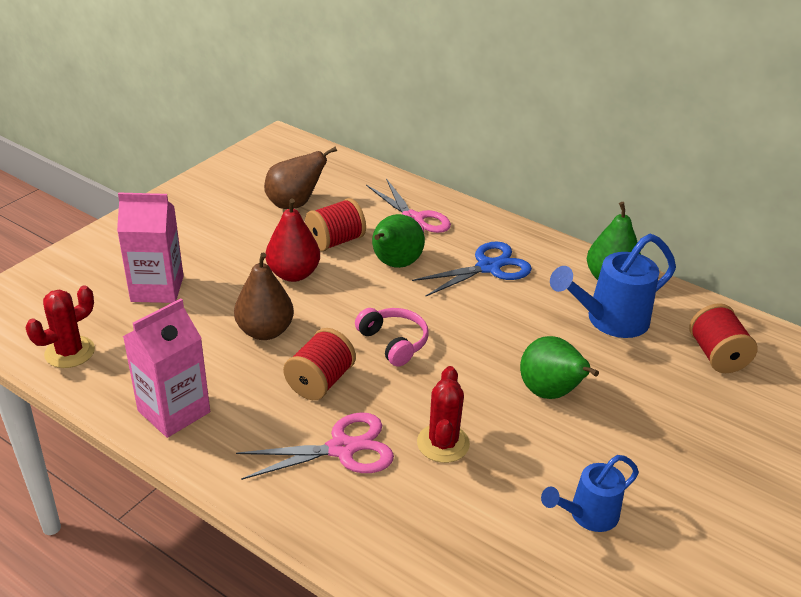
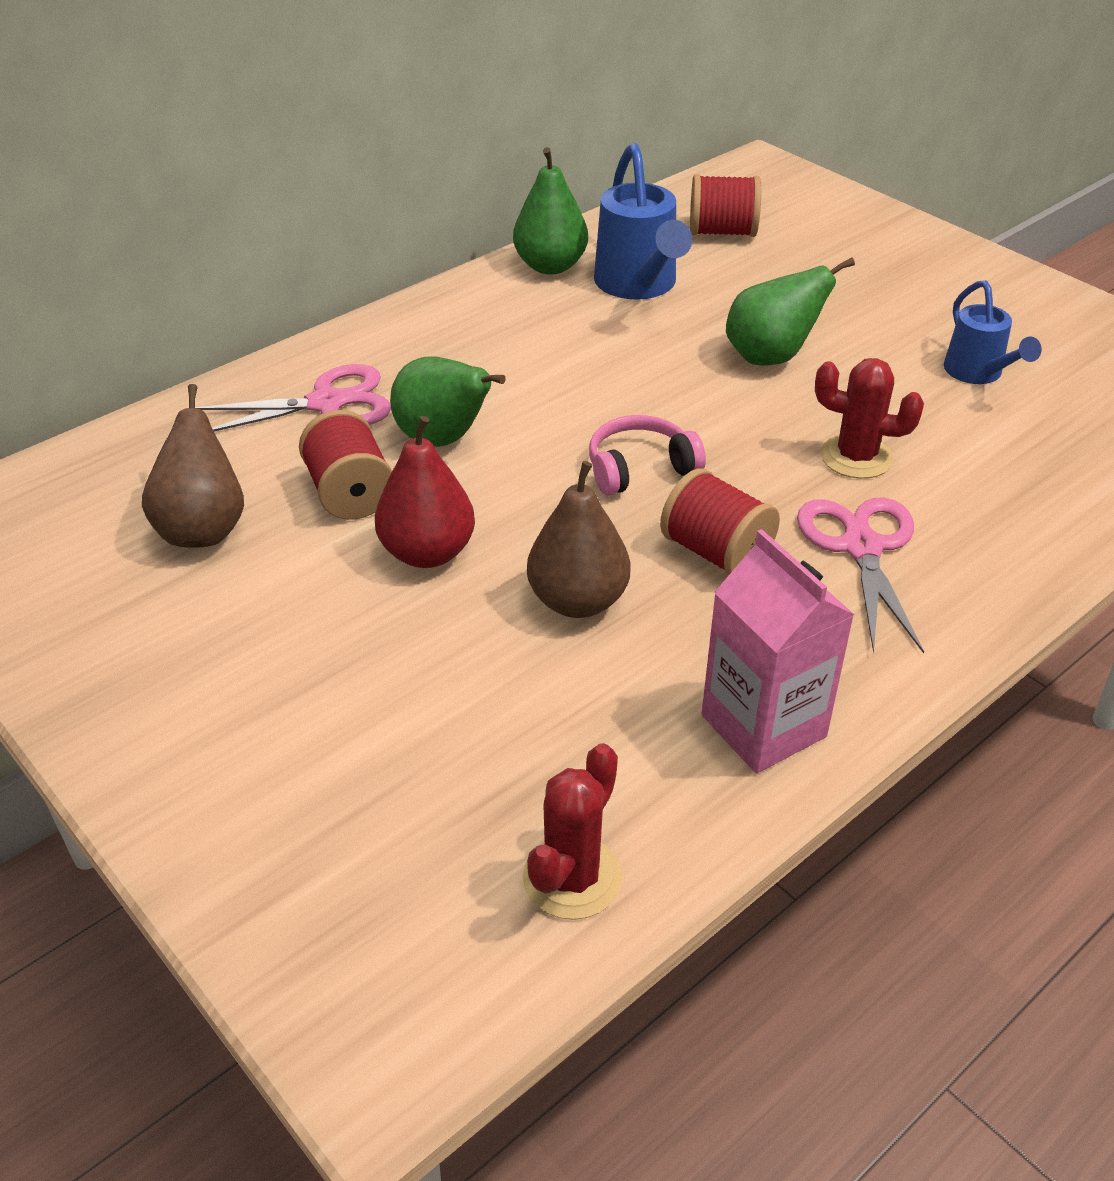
camera: 75 degrees left, 5 degrees up
(70, 352) = (572, 877): red cactus -> red cactus turned 60 degrees clockwise
(157, 289) = (405, 738): pink carton -> none
(488, 267) = (487, 354): blue scissors -> none

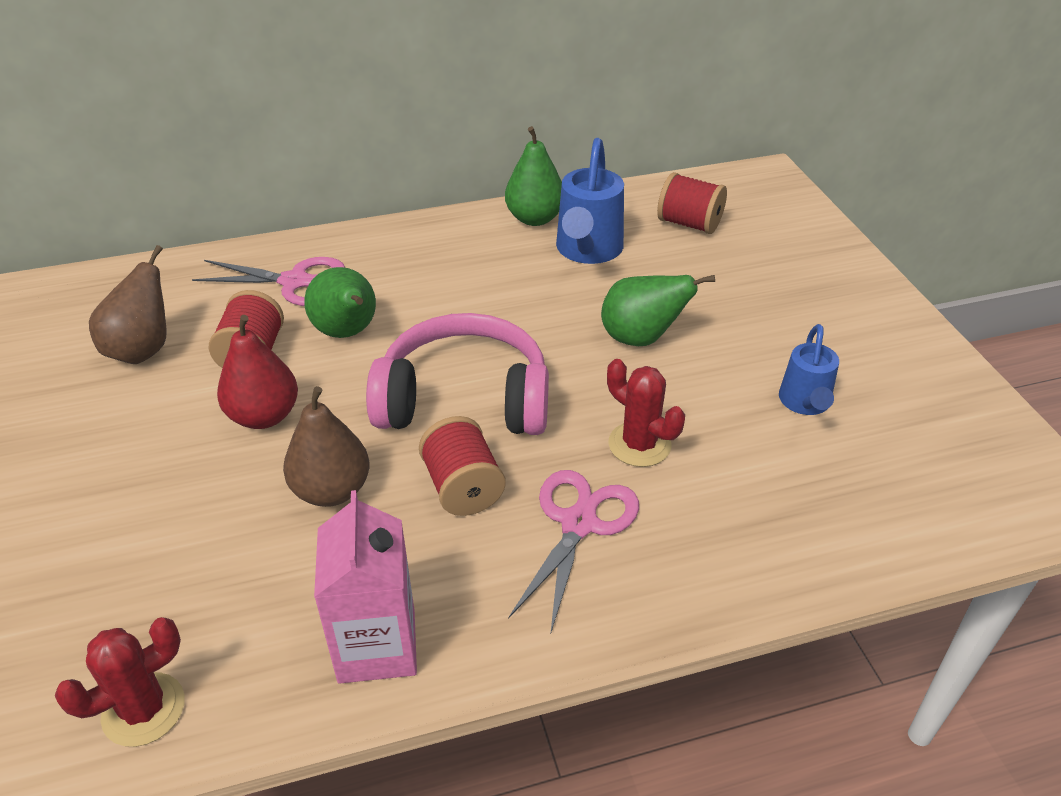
camera: 25 degrees right, 0 degrees up
(640, 468) = (464, 399): pink headphones -> pink headphones, size x1.93

